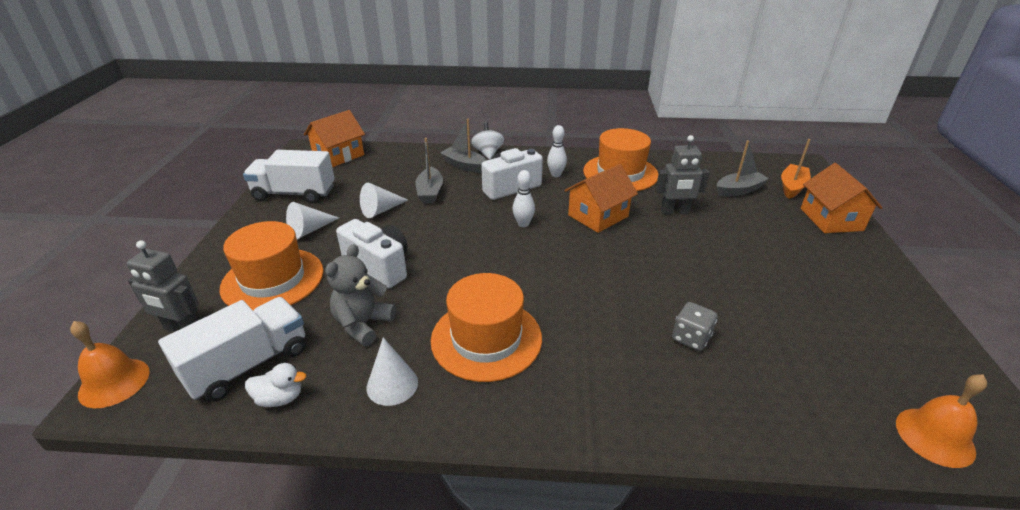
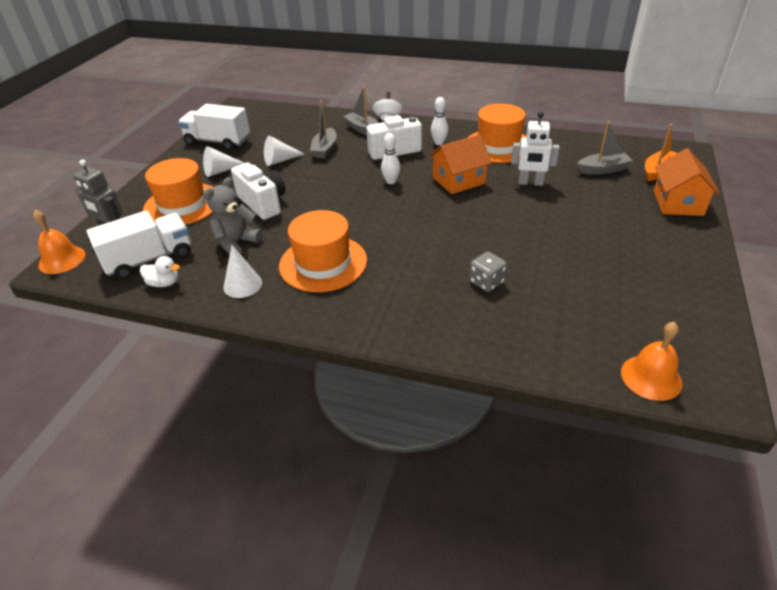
camera: 15 degrees right, 5 degrees up
(338, 155) = (262, 113): orange house -> none
(675, 211) = (530, 183): grey robot -> white robot

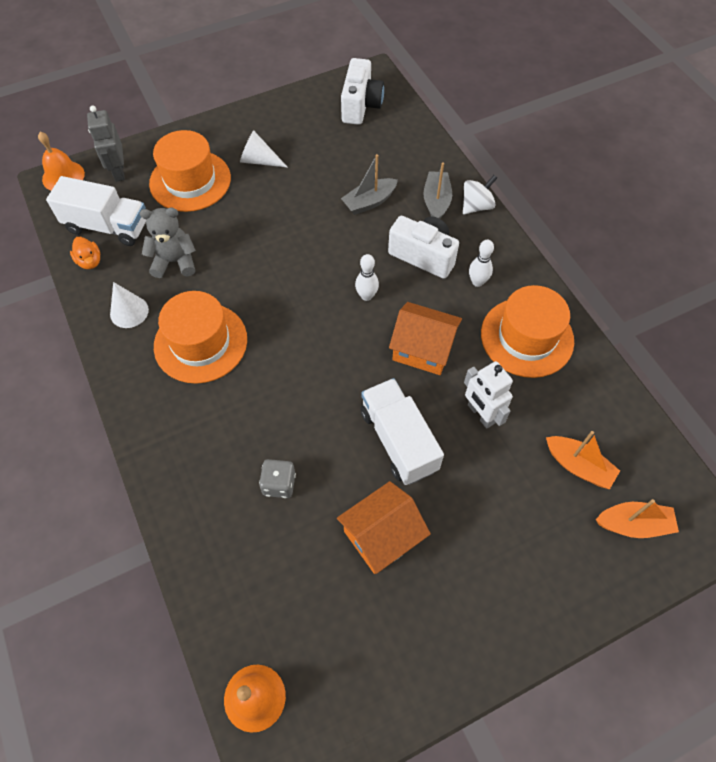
camera: 45 degrees right, 20 degrees up
(164, 283) = (90, 261): white duck -> orange duck
(218, 142) = (301, 117): white truck -> white truck (398, 440)
(263, 203) = (242, 231): white camera -> white camera (360, 106)
(280, 160) = (317, 186): white cone -> none
(603, 170) = (578, 466): grey boat -> orange boat
(678, 203) = (579, 580): orange house -> orange house (382, 536)

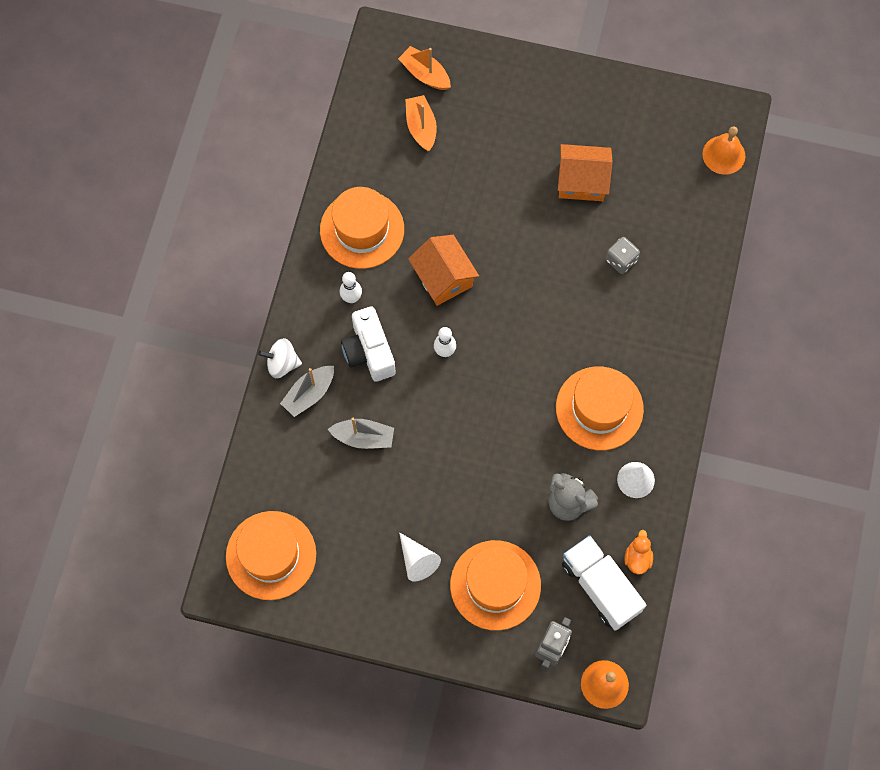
camera: 140 degrees left, 10 degrees up
(360, 106) = (271, 555): white camera -> orange hat
(398, 440) = (519, 229): white truck -> none
(480, 414) = (449, 204): white robot -> none

